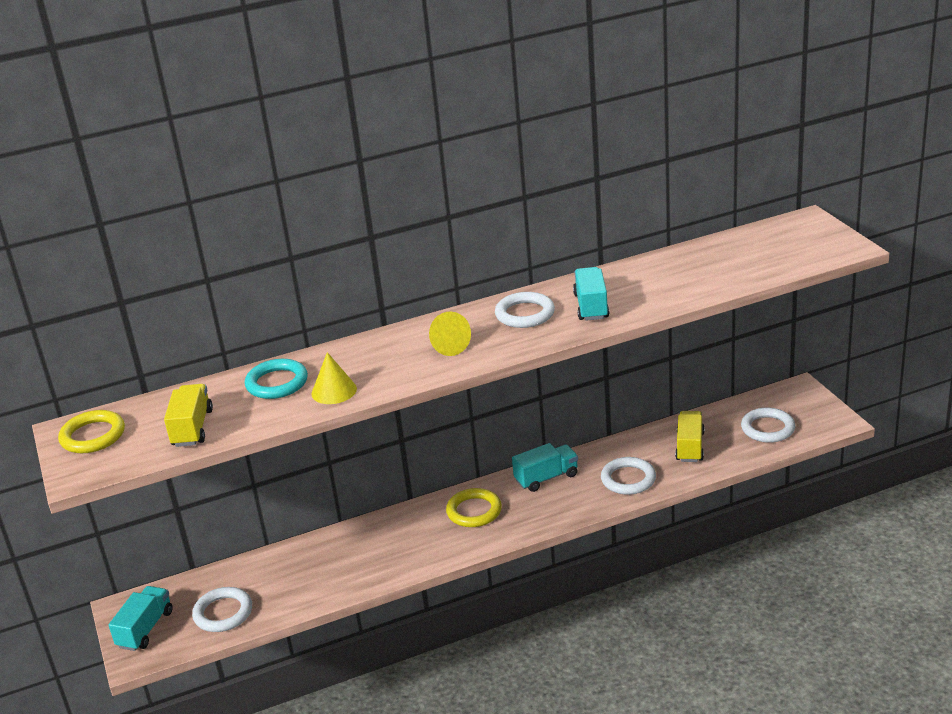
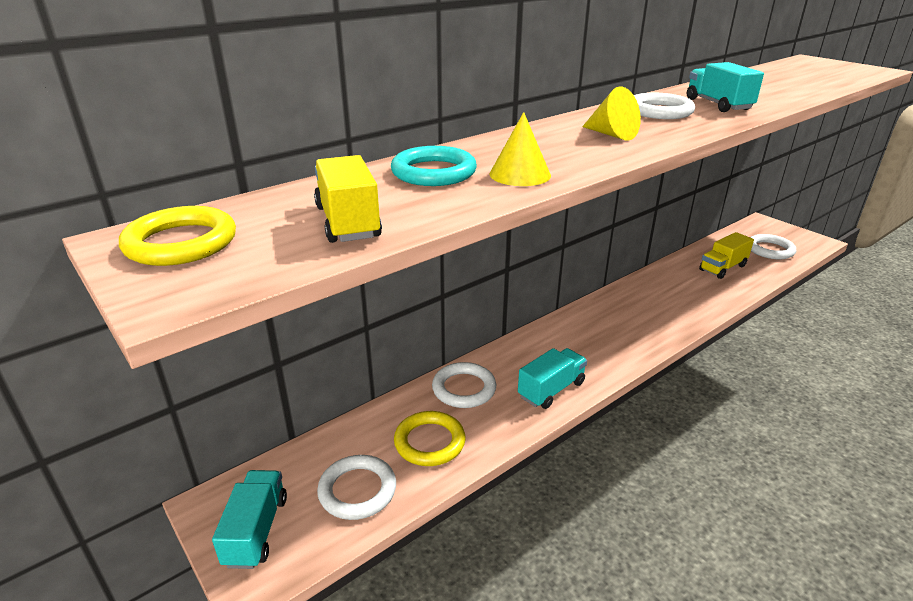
camera: 20 degrees left, 0 degrees up
(474, 511) = (577, 339): yellow ring -> yellow ring (429, 442)
(546, 478) = (622, 303): turquoise truck -> turquoise truck (551, 390)
(628, 479) = (696, 297): white ring -> white ring (464, 389)
(690, 447) = (722, 268): yellow truck -> yellow truck turned 120 degrees counterclockwise

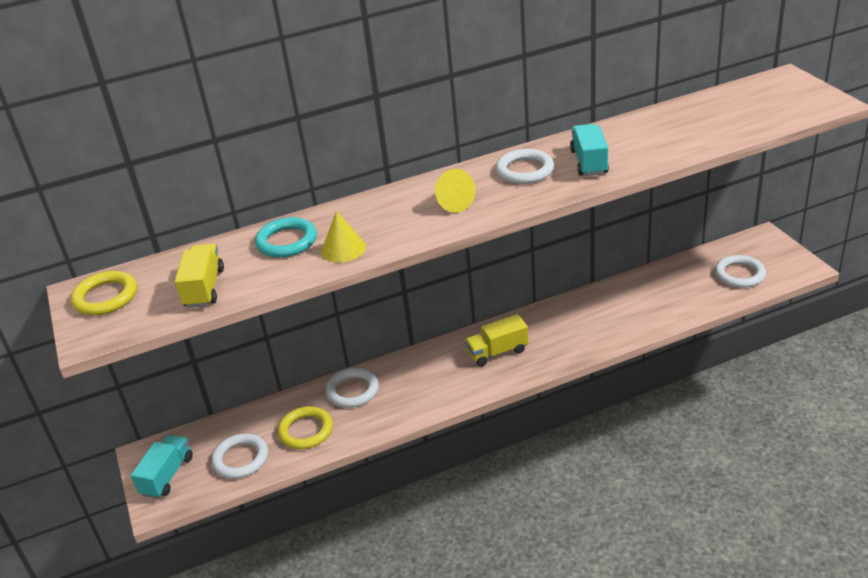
camera: 20 degrees right, 5 degrees up
(551, 390) = (421, 400): turquoise truck -> none
(722, 268) = (669, 292): yellow truck -> yellow truck (497, 352)

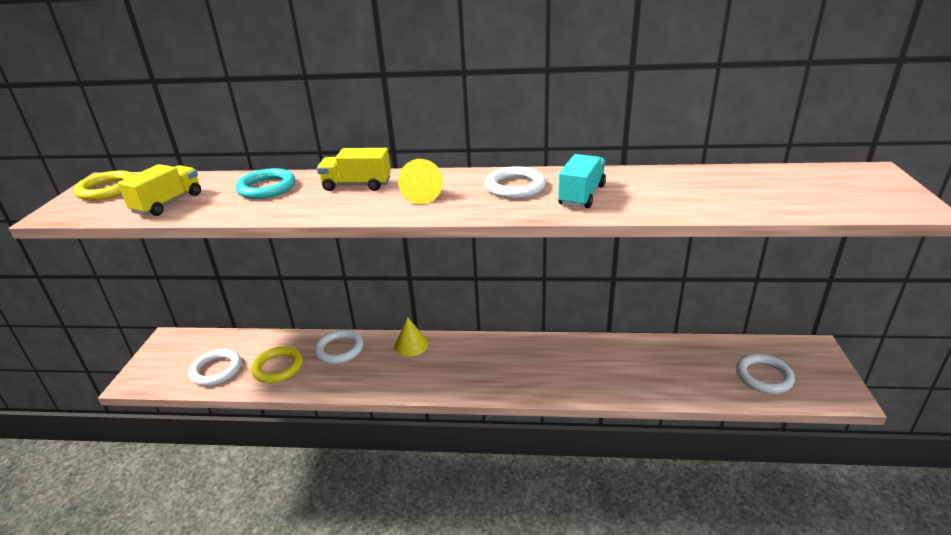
camera: 25 degrees right, 5 degrees down
(167, 476) = (162, 361): turquoise truck -> none
(343, 249) = (295, 205): yellow cone -> yellow cone (411, 345)
(497, 352) = (475, 362): yellow truck -> yellow truck (357, 185)

